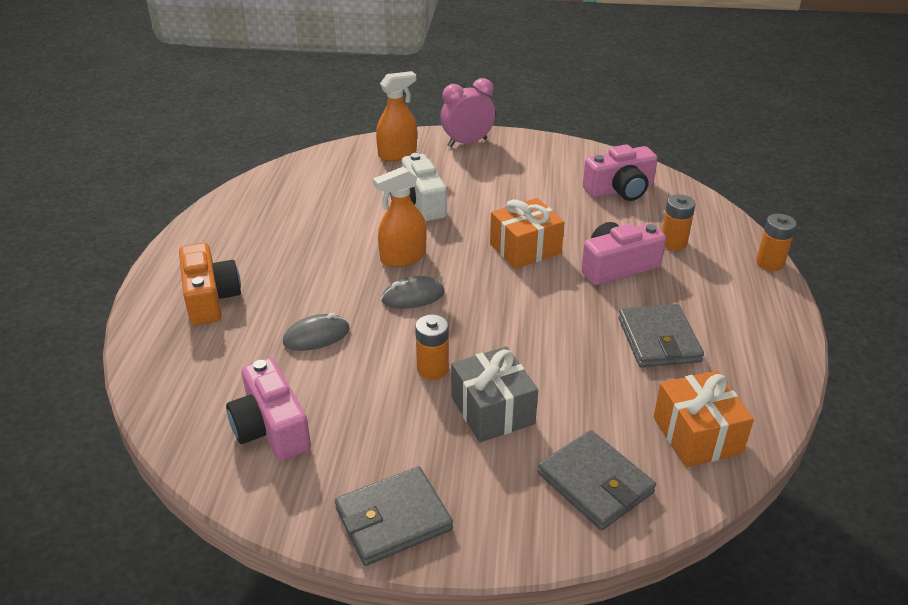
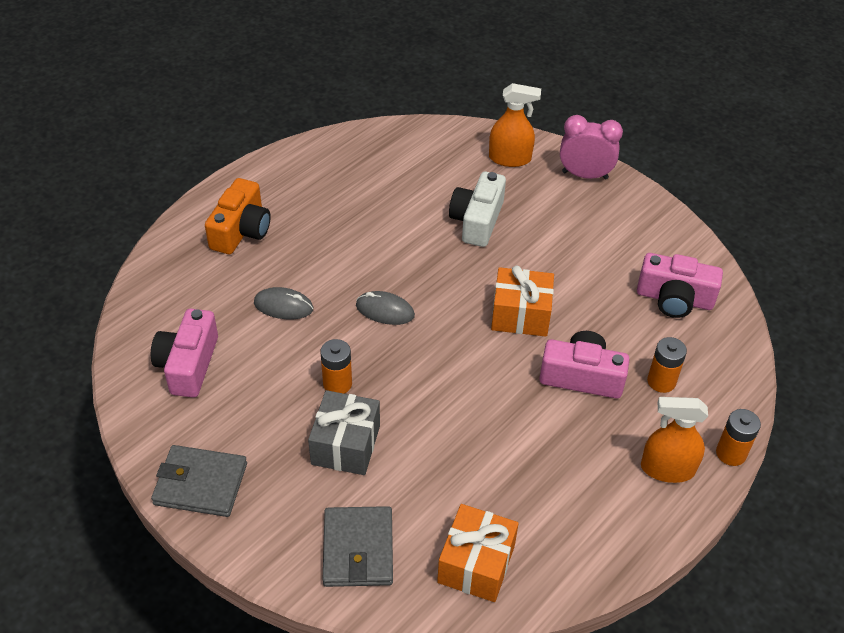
camera: 35 degrees right, 10 degrees up
(403, 257) = (412, 269): orange spray bottle -> orange spray bottle (667, 469)
(659, 340) = (539, 465): grey wallet -> none

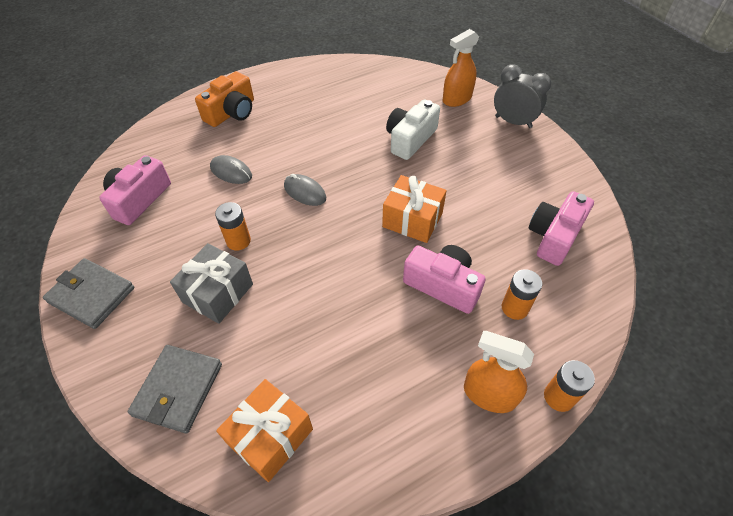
camera: 20 degrees right, 5 degrees up
(510, 158) = (457, 99): orange spray bottle -> orange spray bottle turned 120 degrees clockwise
(585, 175) = (513, 122): pink clock -> grey clock
(674, 299) = (554, 237): pink camera -> pink camera turned 90 degrees clockwise

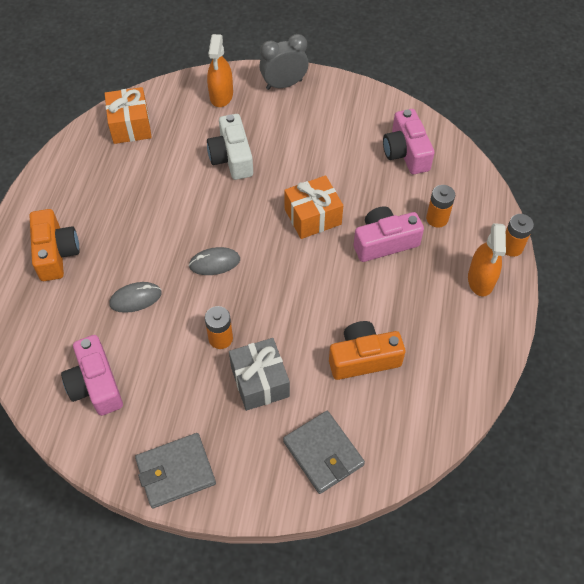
camera: 50 degrees left, 5 degrees up
(270, 436) = (407, 417): orange gift -> orange gift (130, 126)
(304, 353) = (363, 358): none -> orange camera
(489, 395) = (481, 280): orange spray bottle -> orange spray bottle turned 60 degrees counterclockwise

